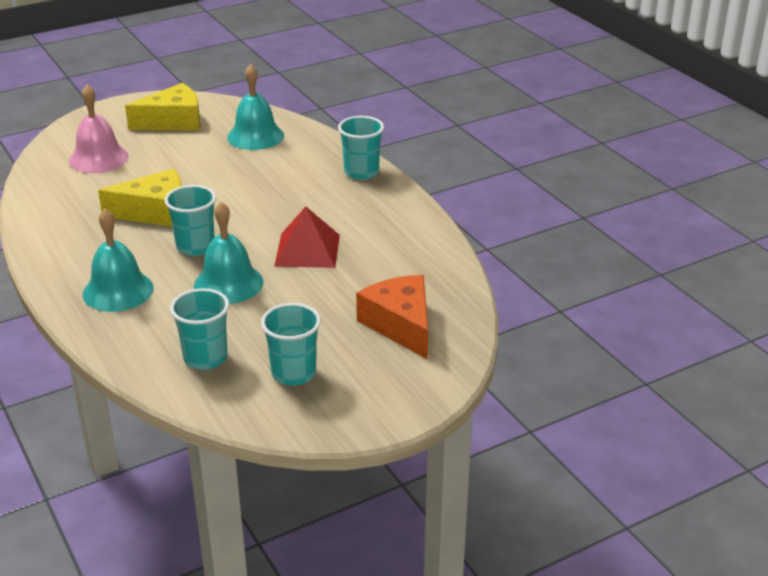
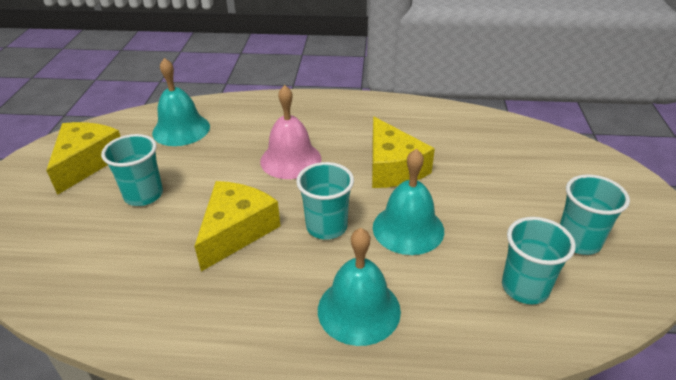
camera: 55 degrees left, 5 degrees up
(98, 158) = (82, 234): pink bell -> pink bell (290, 160)
(307, 250) = (392, 167): red pyramid -> yellow cheese
(361, 172) = (304, 104): turquoise cup -> turquoise cup (143, 195)
(401, 325) = (537, 163): orange cheese -> none

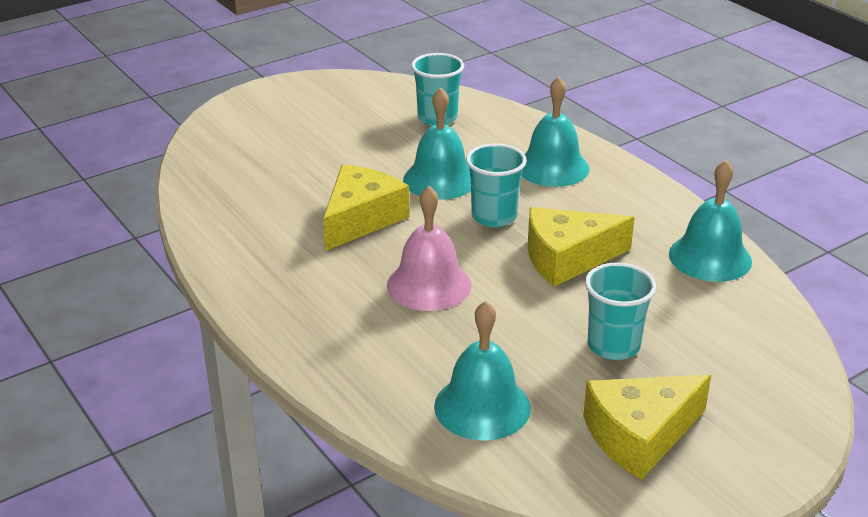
camera: 130 degrees left, 5 degrees down
(130, 311) = (710, 257): none -> turquoise bell
(578, 241) = (355, 111): turquoise cup -> none

